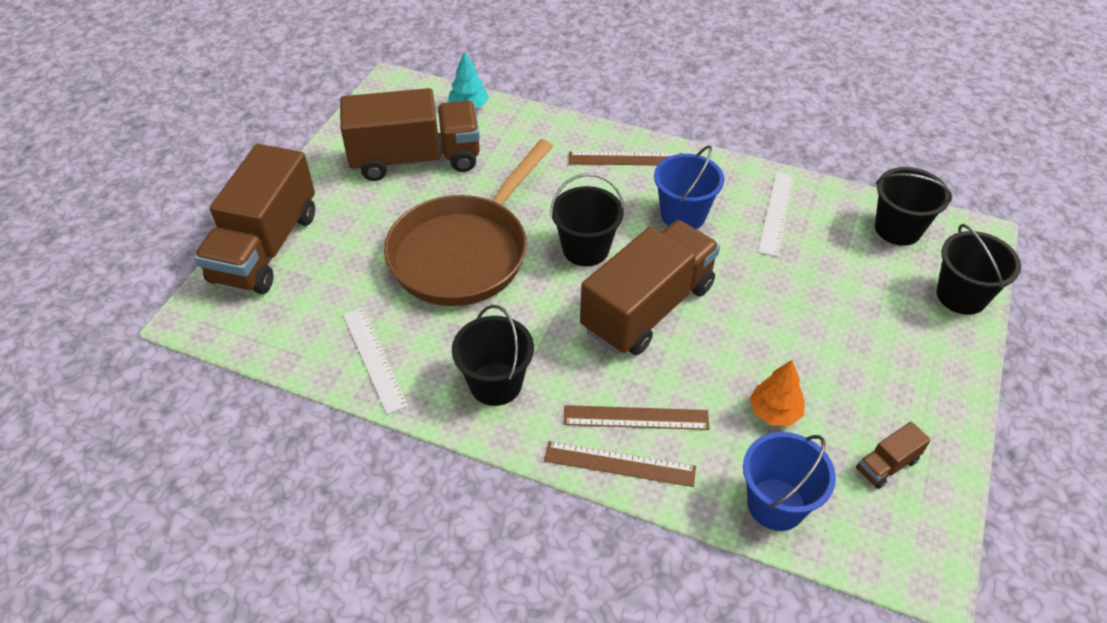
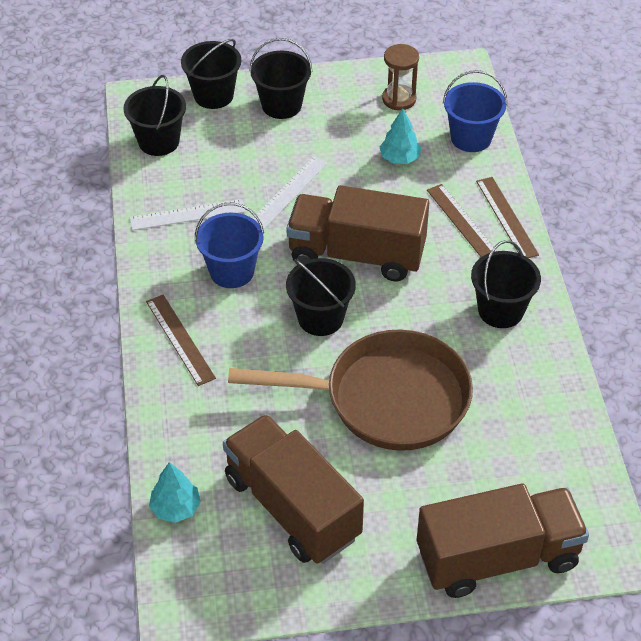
camera: 120 degrees left, 0 degrees up
(374, 359) = (542, 397): white ruler -> white ruler (288, 192)
(774, 412) = (399, 158): orange tree -> turquoise tree
(887, 465) = (399, 99): brown truck -> brown hourglass
(920, 346) = (281, 105): none -> black bucket

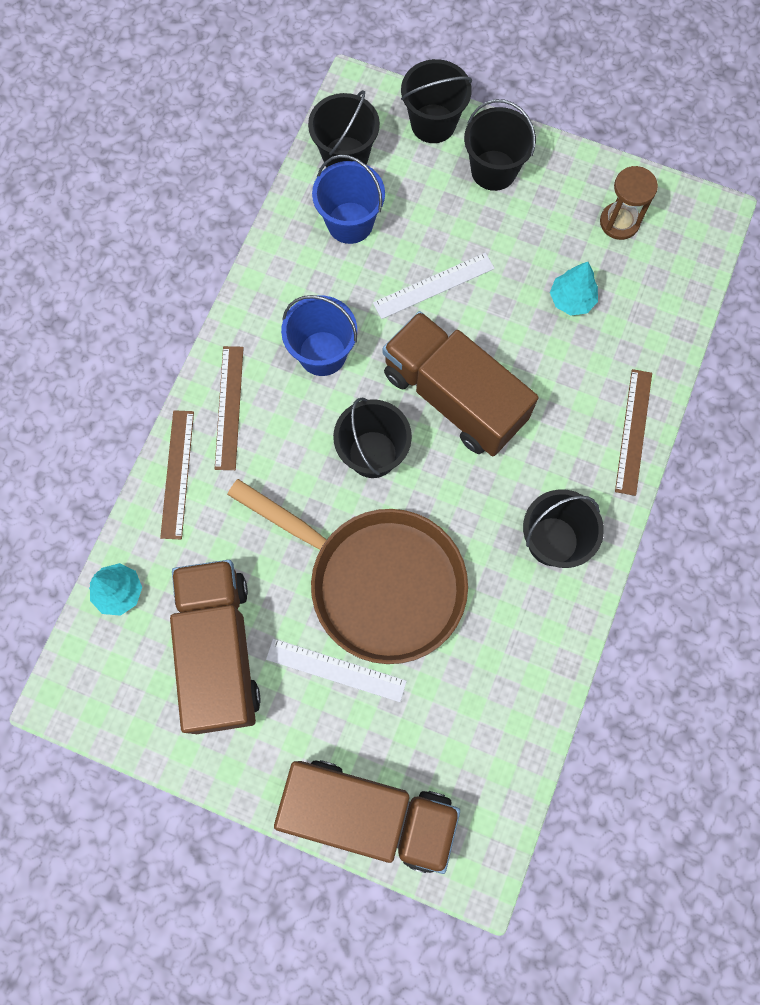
camera: 30 degrees right, 25 degrees up
(187, 215) = (320, 262): white ruler -> white ruler (336, 670)
(463, 223) = (584, 415): brown ruler -> brown ruler (177, 474)
(471, 138) = (662, 311): blue bucket -> blue bucket (350, 223)

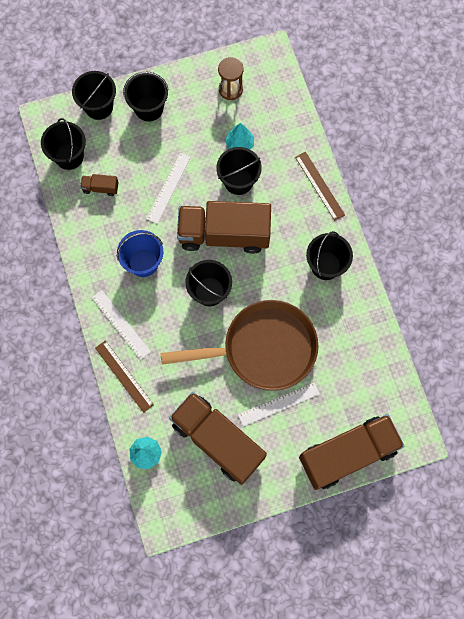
camera: 40 degrees left, 0 degrees up
(229, 407) = (121, 324): brown ruler -> white ruler
(350, 223) = (100, 188): blue bucket -> brown truck
(530, 344) = (238, 181): none -> black bucket

